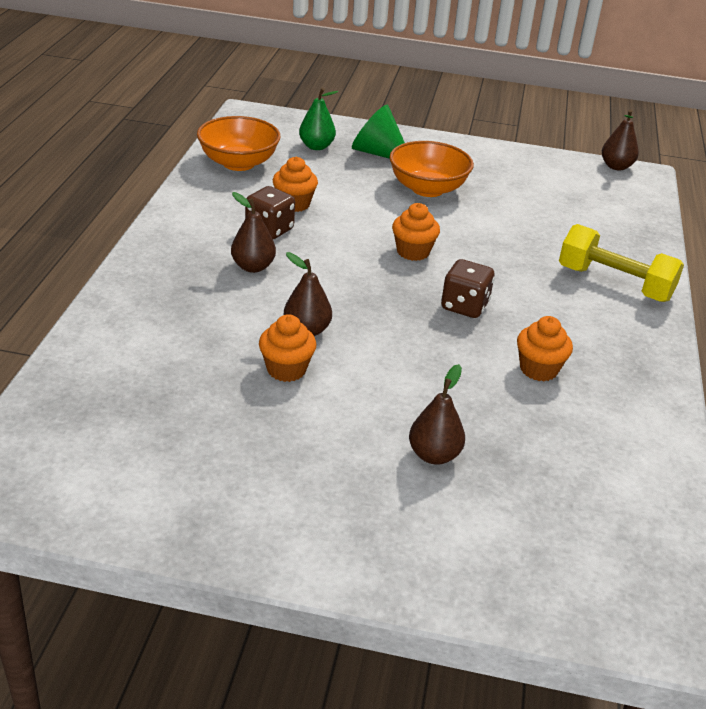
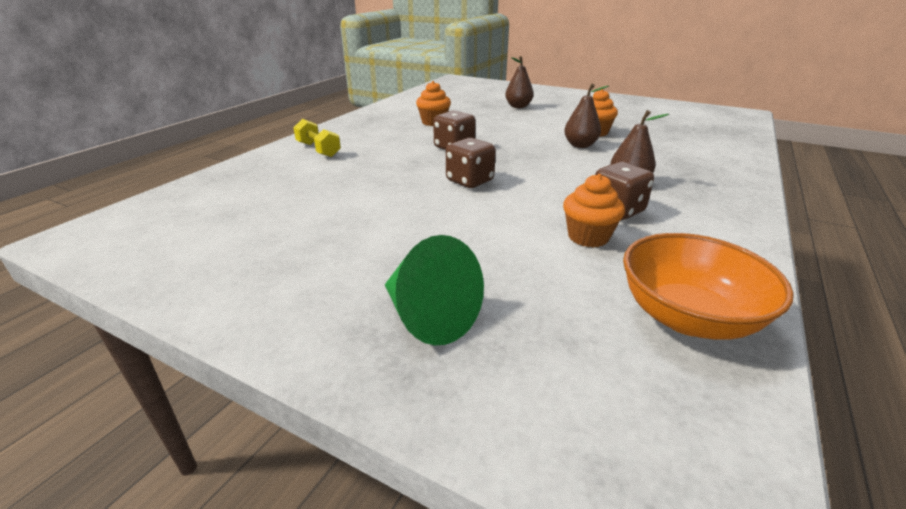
camera: 160 degrees left, 5 degrees down
(316, 146) = (540, 346): green pear -> none
(413, 252) = (470, 181): orange cupcake -> brown dice
(427, 189) = (399, 242): orange bowl -> none
(614, 283) = (318, 150): yellow dumbbell -> yellow dumbbell, size x0.62
(616, 166) = (83, 252): brown pear -> none

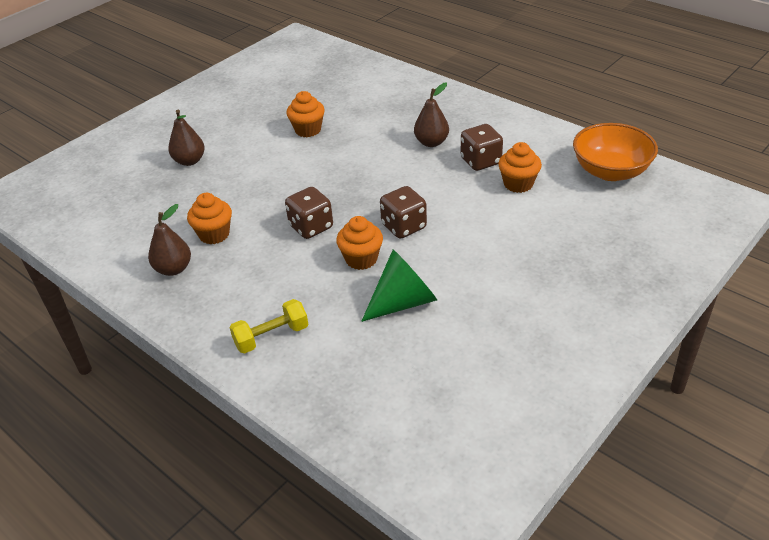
camera: 75 degrees left, 10 degrees up
(415, 168) = (361, 259): none -> orange cupcake
(429, 317) = (608, 268): green cone -> green cone (403, 302)
(580, 145) = (340, 147): brown pear -> brown pear (174, 269)

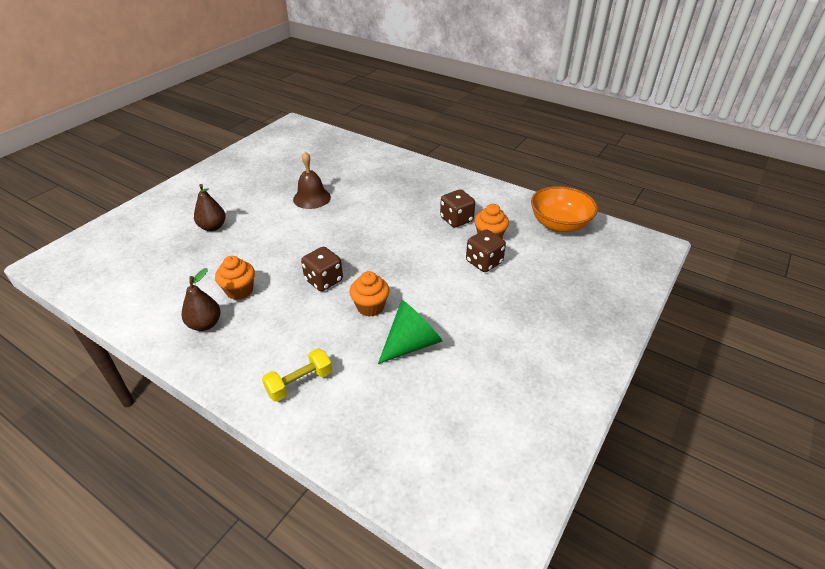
camera: 10 degrees left, 0 degrees up
(308, 130) = (312, 198): orange cupcake -> brown bell
(404, 227) = (402, 277): brown dice -> brown dice (484, 262)
(431, 142) = (414, 205): brown pear -> none

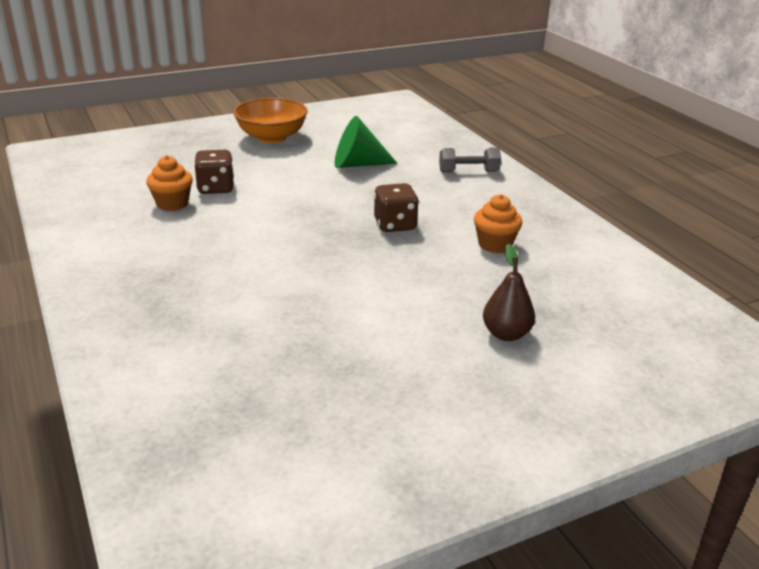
camera: 150 degrees left, 10 degrees down
(205, 324) = (541, 229): brown pear -> none
(299, 383) = (468, 172): yellow dumbbell -> grey dumbbell
(312, 198) = (325, 327): brown bell -> none
(370, 307) = (368, 193): orange cupcake -> none
(456, 219) = (176, 230): brown dice -> none
(559, 224) = (82, 190): orange bowl -> orange bowl (271, 137)

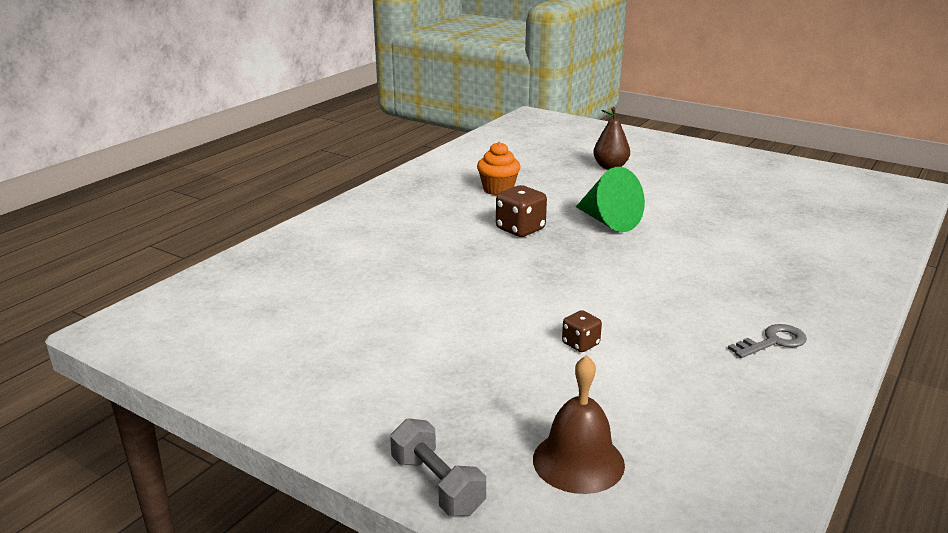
camera: 120 degrees left, 5 degrees down
(116, 245) = (773, 342): none -> grey key
(138, 156) = (578, 461): none -> brown bell
(172, 204) = (654, 353): orange cupcake -> none
(216, 188) = (580, 344): brown dice -> brown dice, size x0.59
(271, 137) = (378, 373): orange bowl -> none
(357, 164) = (404, 284): green cone -> green cone (608, 221)
(468, 172) = (357, 226): grey dumbbell -> grey dumbbell (437, 485)

